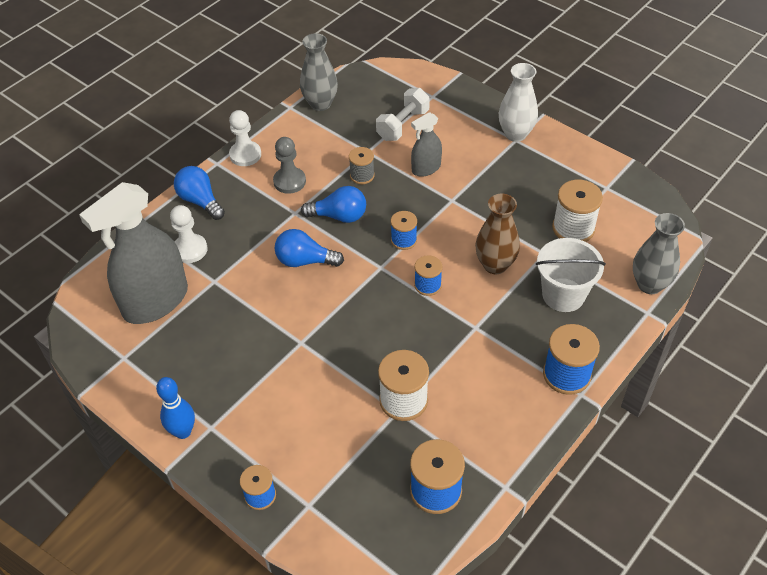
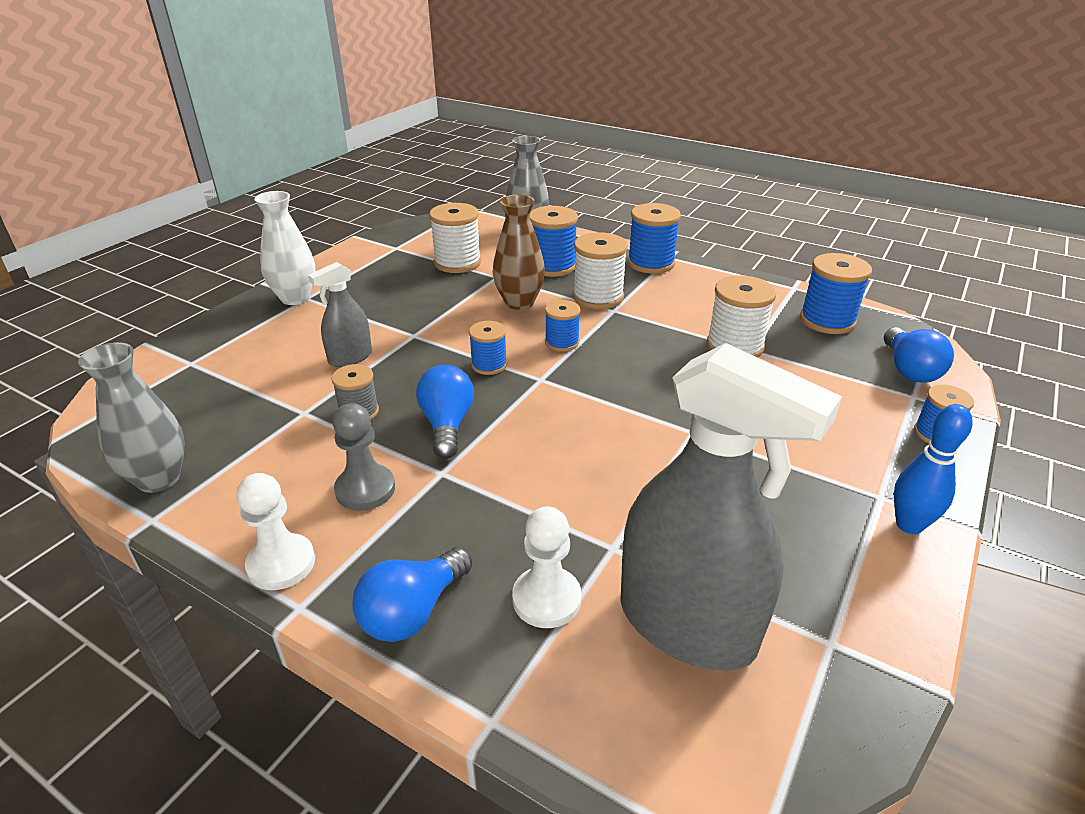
camera: 100 degrees left, 15 degrees down
(305, 261) = (544, 447): blue light bulb -> blue light bulb (909, 370)
(403, 125) = (249, 384): white dumbbell -> none
(426, 168) = (350, 357): grey spray bottle -> grey spray bottle turned 90 degrees clockwise
(500, 320) = (598, 297): none -> white spool
(563, 295) = (552, 266): white bucket -> blue spool

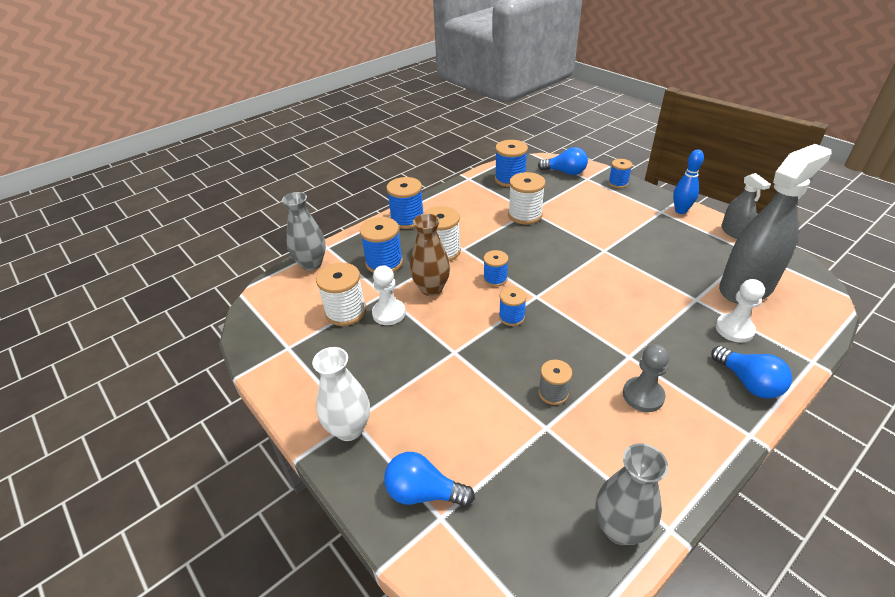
camera: 70 degrees left, 5 degrees up
(281, 564) = (714, 443): white pawn -> white pawn (389, 313)
(350, 357) = (474, 393): grey spray bottle -> grey spray bottle (734, 232)
(447, 425) = (578, 347): blue light bulb -> blue light bulb (423, 492)

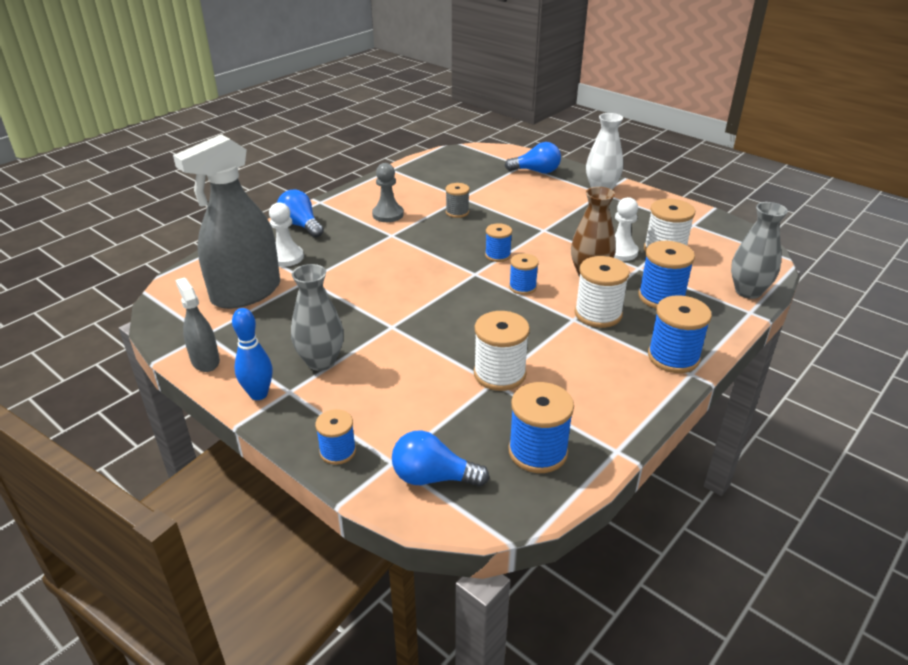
camera: 170 degrees right, 5 degrees down
(620, 528) = (419, 167): grey vase -> grey vase (321, 361)

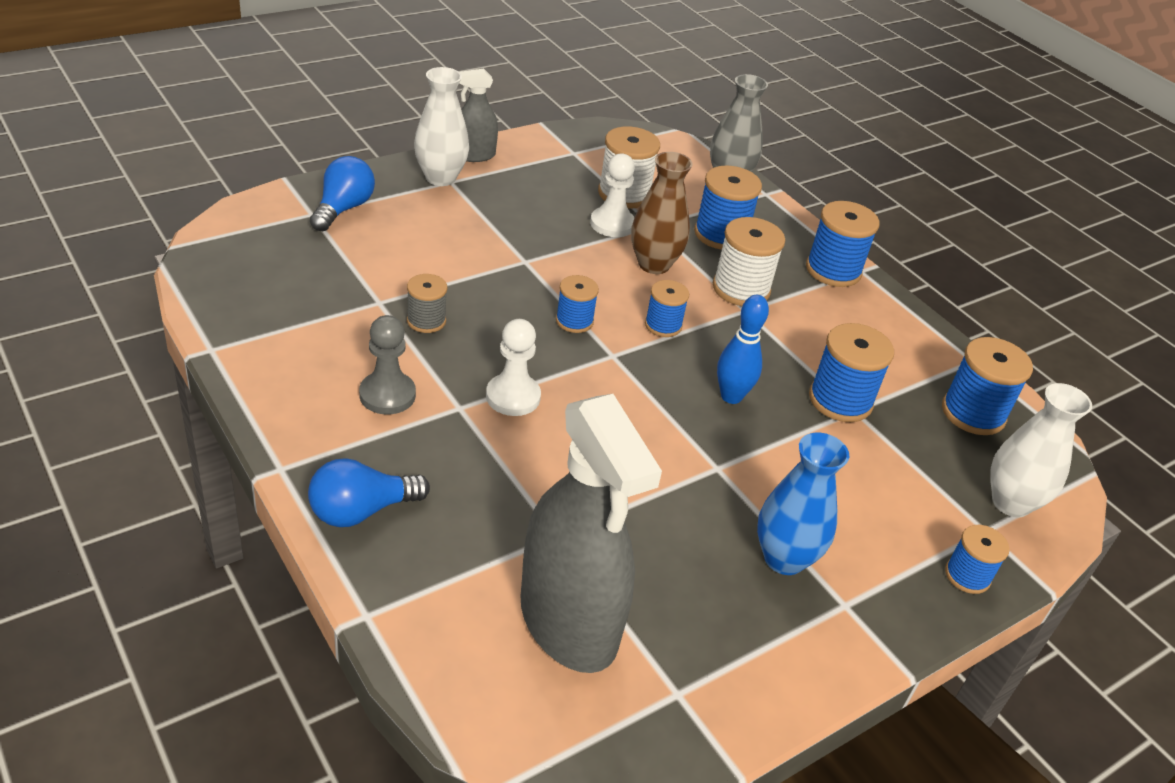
camera: 80 degrees left, 5 degrees up
(205, 361) = (755, 700): grey spray bottle -> grey spray bottle (474, 155)
(258, 394) = (847, 640): blue bowling pin -> blue bowling pin (731, 396)
(286, 257) = (471, 550): white pawn -> white pawn (513, 397)
(321, 361) = (784, 558): grey vase -> blue vase
(433, 477) = (1011, 503): blue light bulb -> white vase
(499, 374) = (840, 400): white spool -> blue spool

